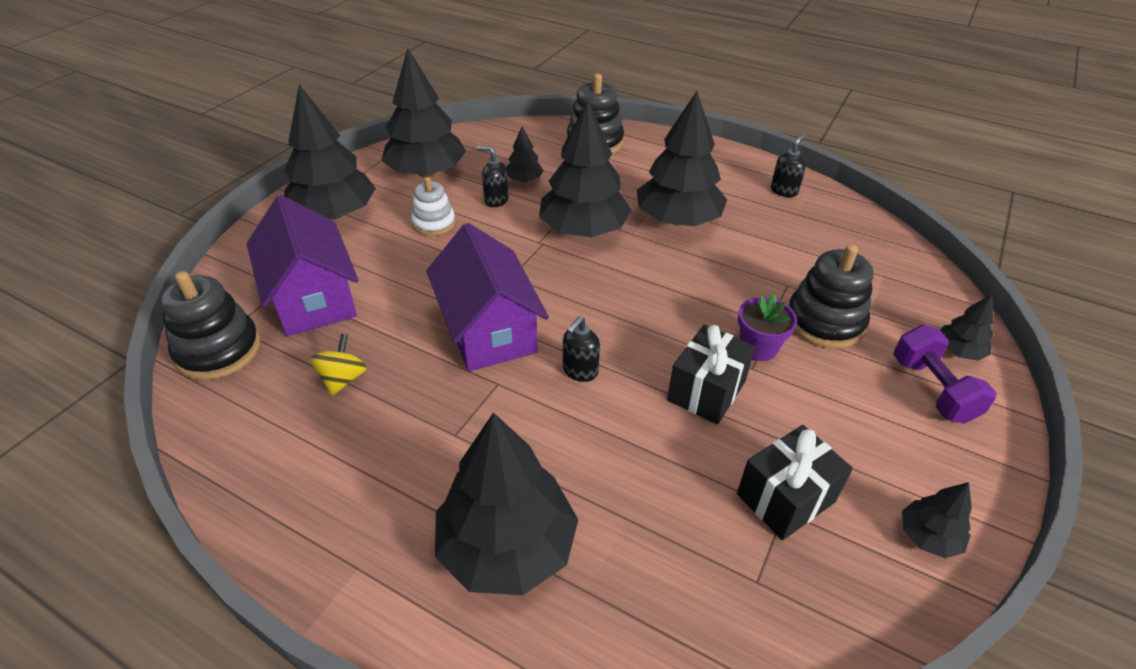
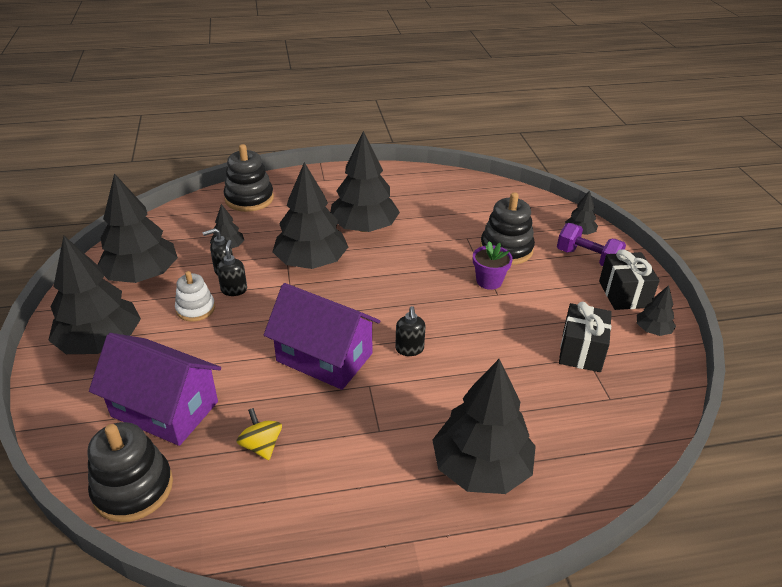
camera: 40 degrees left, 5 degrees down
(706, 391) = (488, 320): black gift -> black gift (624, 294)
(784, 191) = (406, 181): black soap dispenser -> black soap dispenser (234, 290)

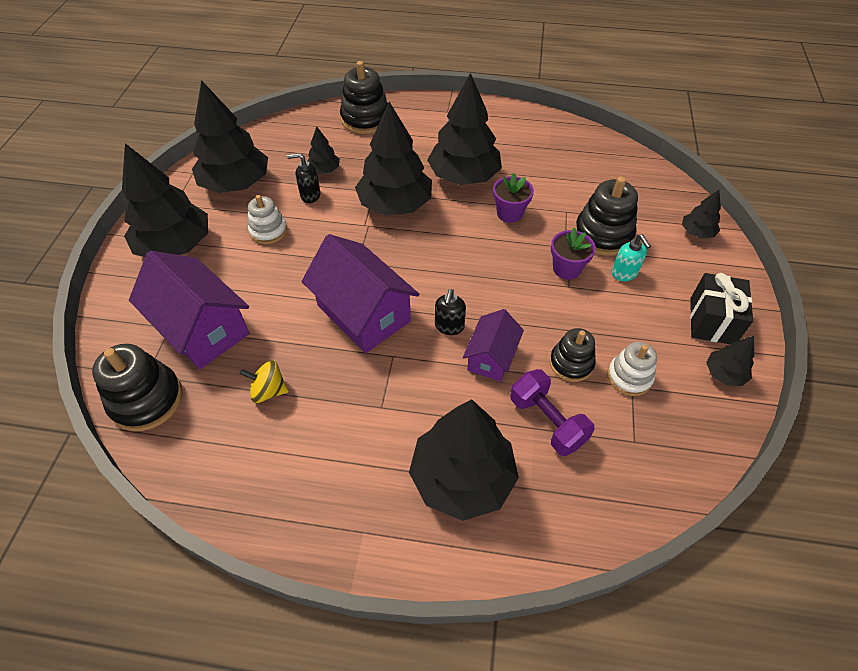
camera: 20 degrees right, 15 degrees up
(234, 290) = (310, 218): black soap dispenser -> none
(261, 446) = (268, 391): yellow spinning top -> yellow spinning top turned 75 degrees counterclockwise
(419, 249) = (509, 213): none -> purple flower pot
(459, 364) = (491, 357): none -> purple house
(529, 352) = (571, 363): none -> black stacking toy
(538, 275) = (624, 273): none -> turquoise soap dispenser
(581, 351) = (629, 377): black gift -> white stacking toy
(587, 258) = (690, 266): purple dumbbell -> purple dumbbell (547, 421)

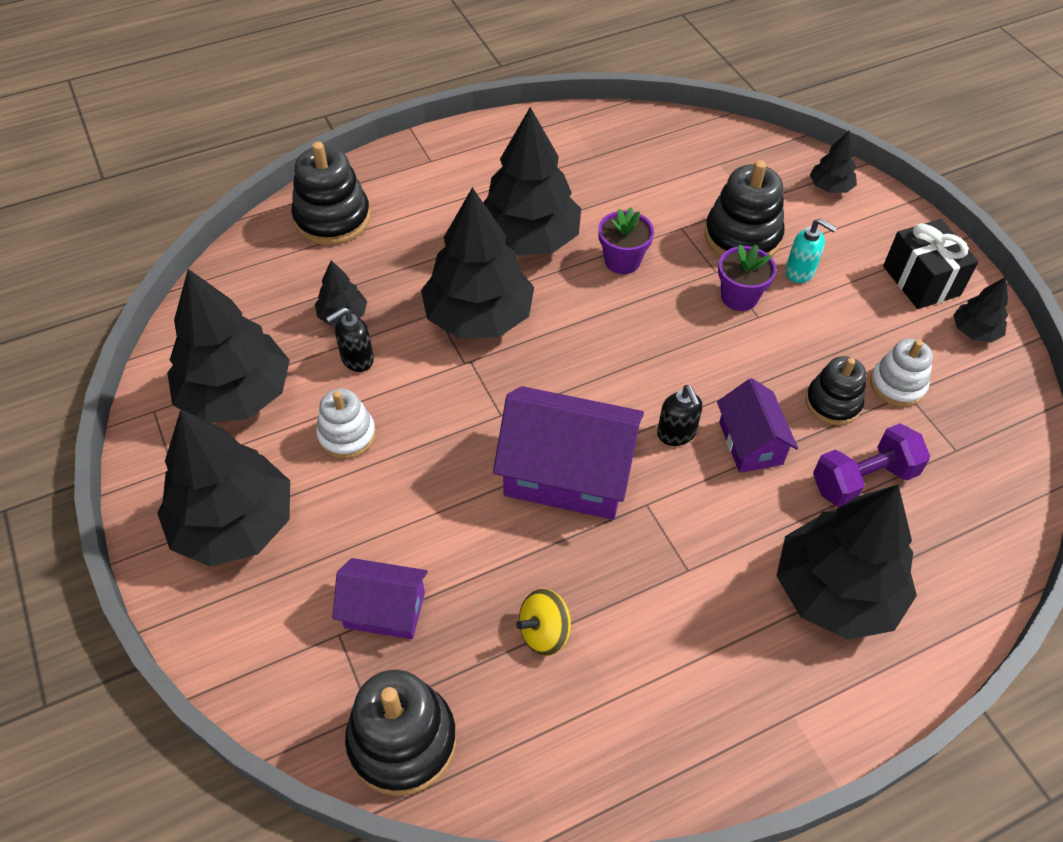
camera: 35 degrees left, 0 degrees up
(202, 328) = (384, 610): purple house -> purple house, size x0.58
(547, 421) = (863, 479): purple dumbbell -> purple dumbbell turned 45 degrees counterclockwise

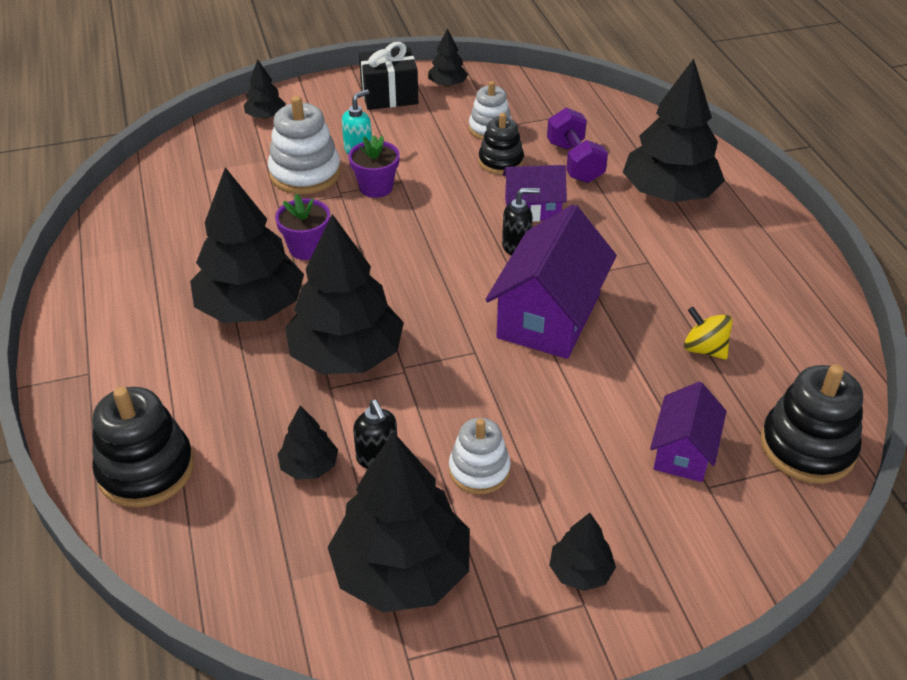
camera: 80 degrees left, 10 degrees down
(234, 524) = (580, 571): black tree -> black tree, size x0.47
(544, 632) = (704, 349): yellow spinning top -> yellow spinning top turned 150 degrees clockwise
(742, 237) = (305, 173): black stacking toy -> white stacking toy

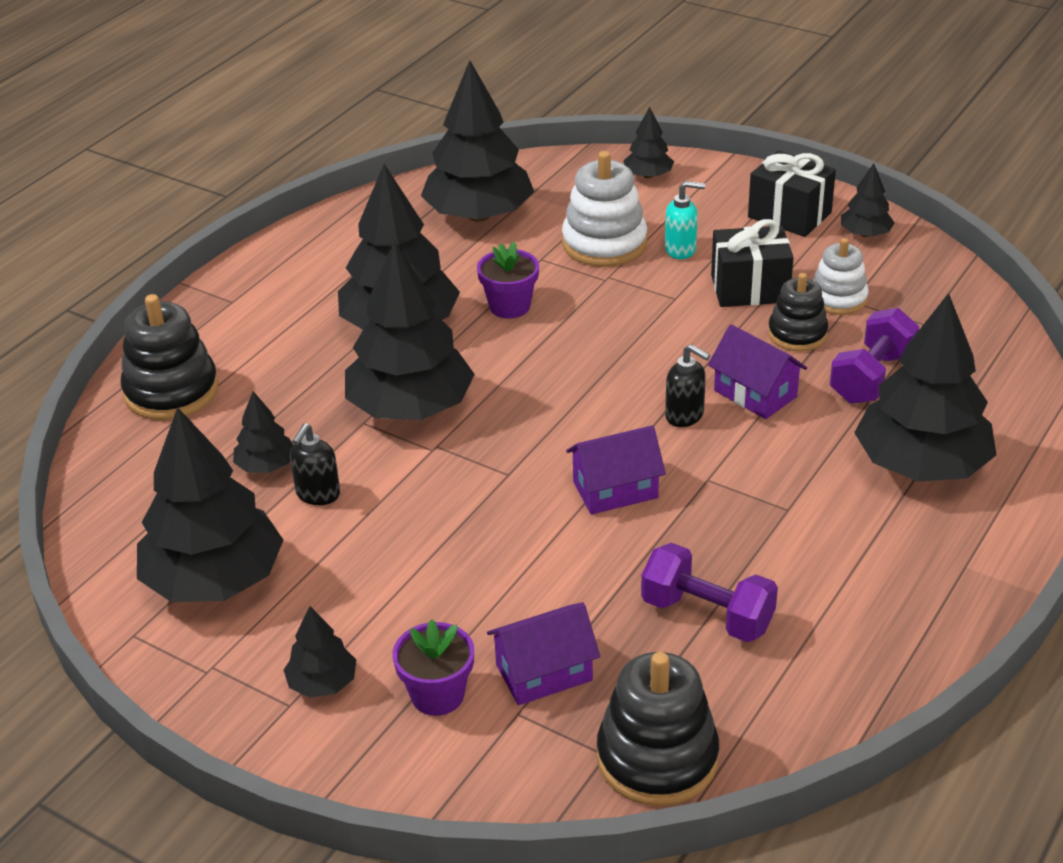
camera: 50 degrees right, 5 degrees down
(189, 202) = (478, 215): none -> black tree
(376, 187) = (644, 290): purple flower pot -> purple flower pot (437, 695)
(434, 151) = (750, 288): none -> black gift
(479, 470) = (369, 559): white stacking toy -> none
(549, 316) = (615, 490): purple house -> purple house, size x0.58
(704, 349) = (707, 615): yellow spinning top -> purple dumbbell

